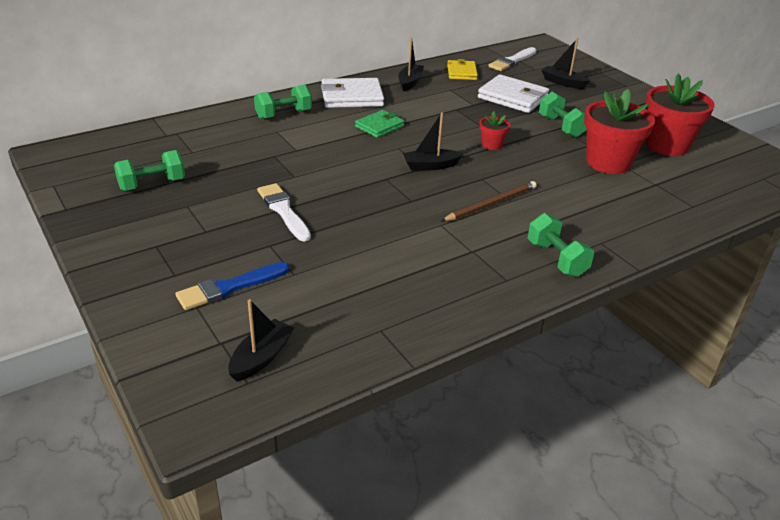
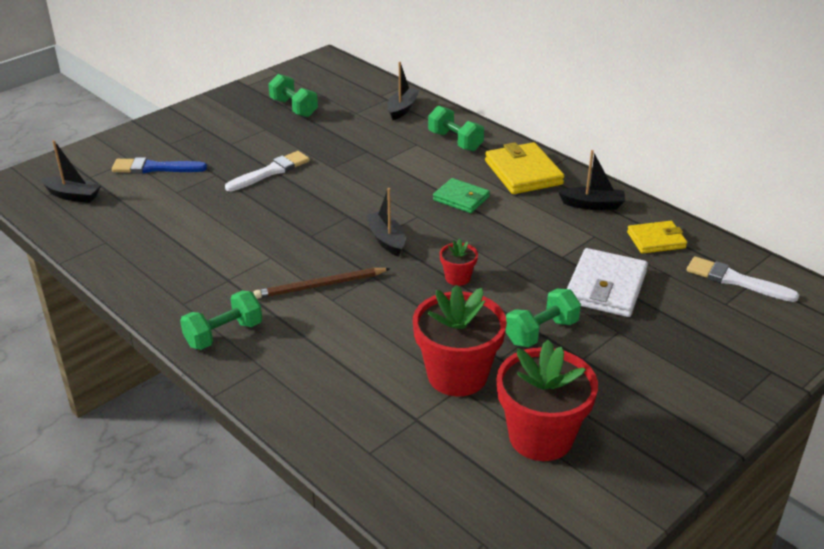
camera: 80 degrees right, 0 degrees up
(229, 288) = (155, 168): blue brush -> blue brush turned 45 degrees counterclockwise
(352, 97) = (523, 172): white wallet -> yellow wallet
(491, 204) = (320, 286): brown pencil -> brown pencil turned 120 degrees clockwise
(563, 83) = (694, 332): black boat -> black boat (402, 109)

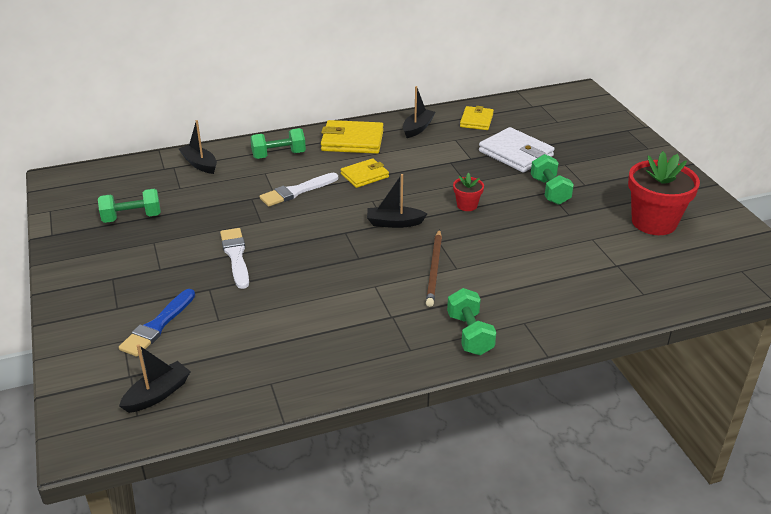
camera: 65 degrees left, 0 degrees up
(457, 375) = (578, 236): red flower pot -> none
(461, 198) = (364, 175): green wallet -> yellow wallet
(735, 280) = (537, 110): white brush -> white brush (297, 191)

